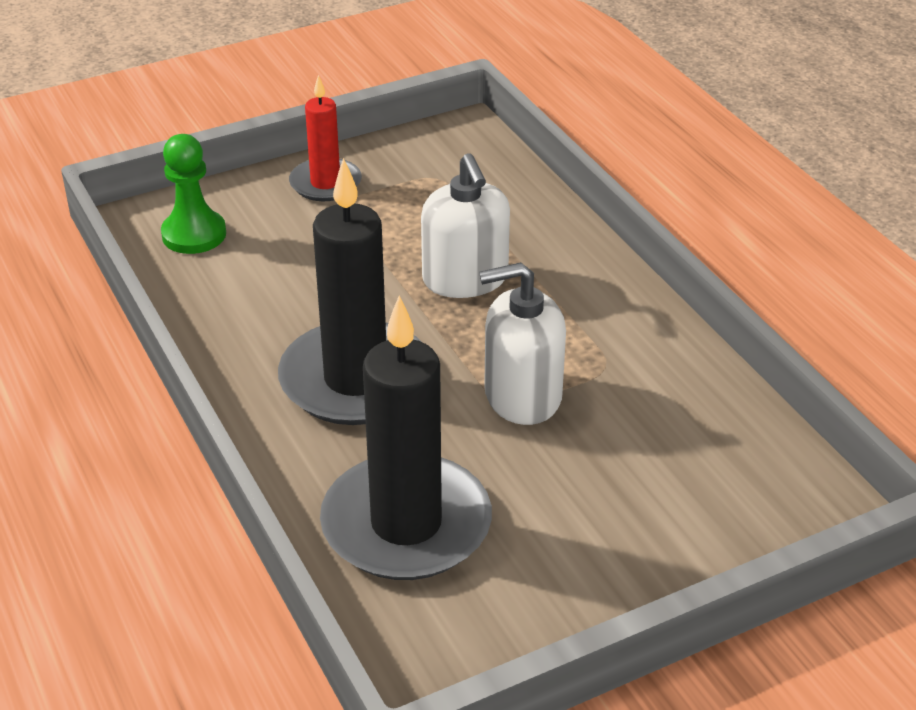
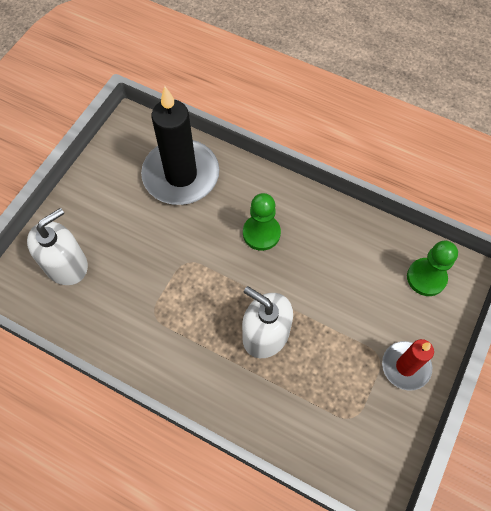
camera: 145 degrees right, 25 degrees up
(356, 380) = (261, 233): black candle -> green pawn
(522, 395) = (181, 270): white soap dispenser -> white soap dispenser (66, 265)

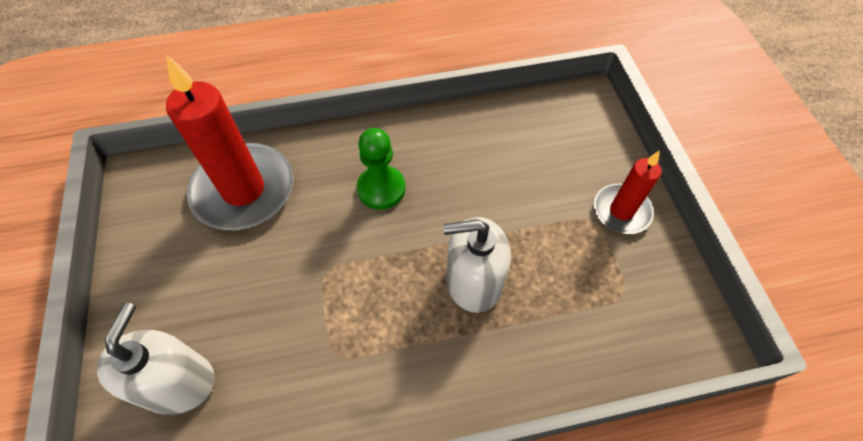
camera: 40 degrees left, 5 degrees down
(181, 175) = (244, 190): black candle -> red candle
(426, 278) = (564, 124): green pawn -> none

